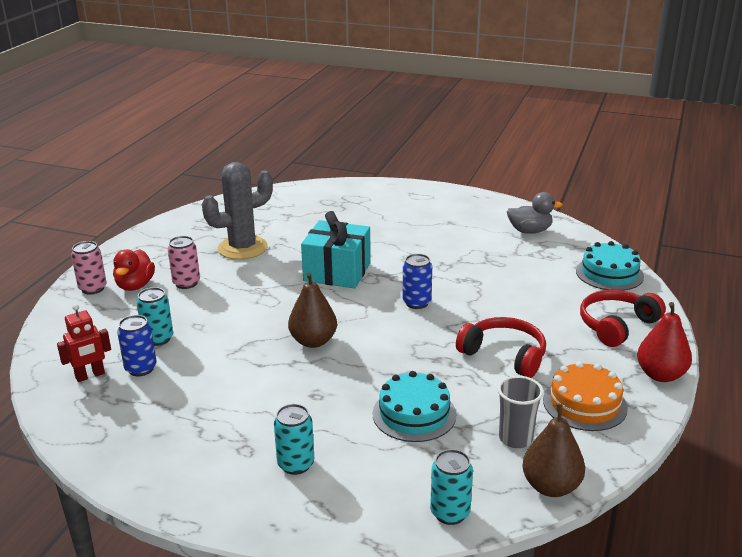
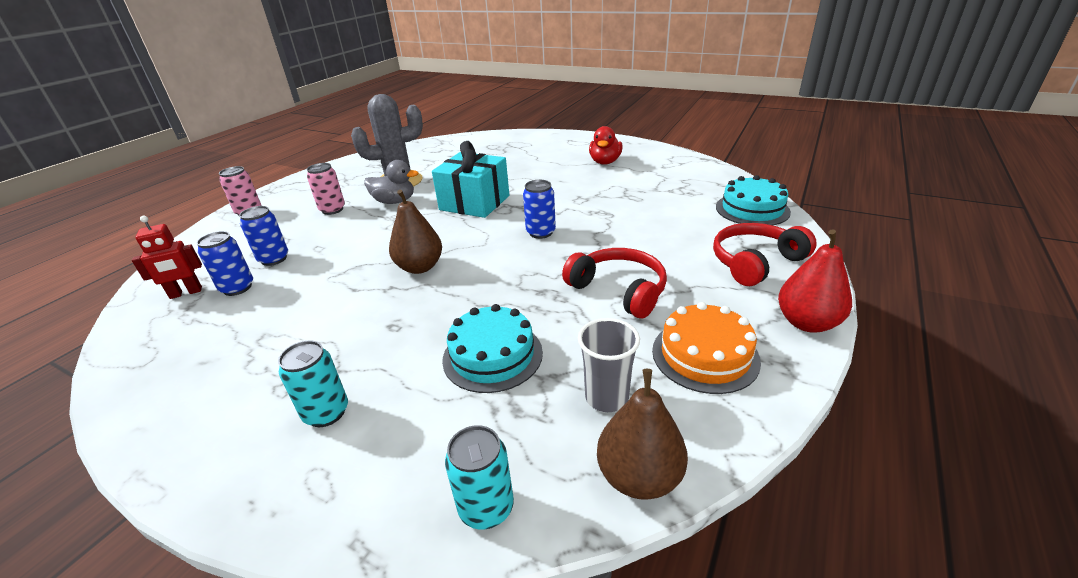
camera: 10 degrees right, 5 degrees up
(135, 286) = (287, 211): red duck -> red duck (605, 162)
(158, 339) = (274, 259): turquoise can -> blue can
(530, 231) = (674, 170): grey duck -> grey duck (394, 201)

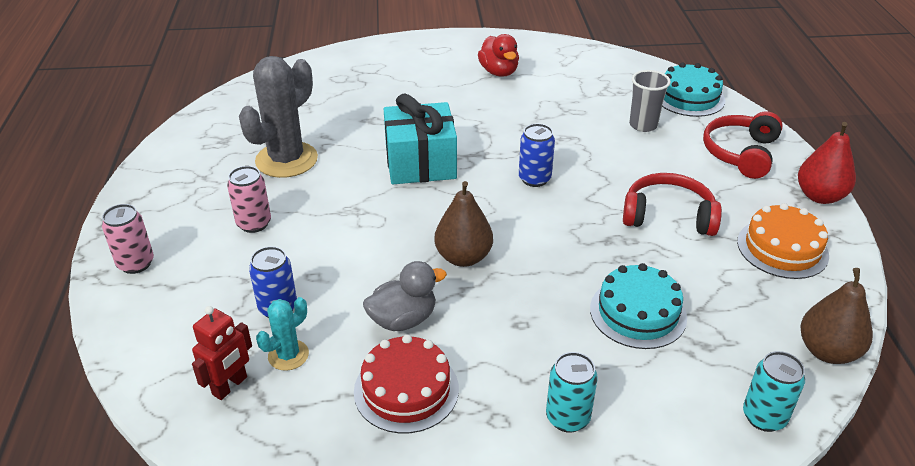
camera: 35 degrees left, 5 degrees up
(237, 288) = (288, 355): blue can -> turquoise cactus
(262, 338) = (406, 390): none -> red cake
(394, 201) = (321, 189): grey duck -> grey duck (403, 319)
(606, 397) = (754, 308): grey cup -> grey cup (643, 125)

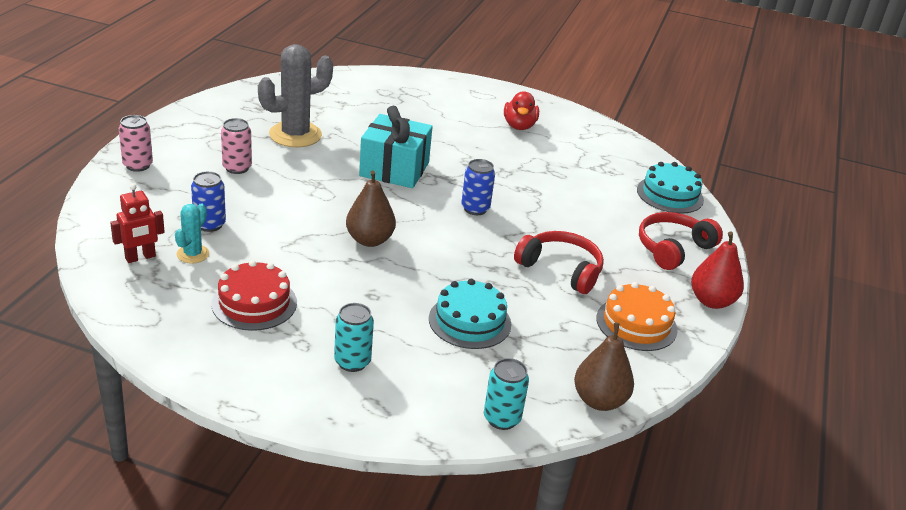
camera: 20 degrees right, 5 degrees down
(288, 355) = (193, 254): turquoise cactus -> turquoise cactus turned 45 degrees counterclockwise
(403, 319) = (290, 262): grey duck -> none
(643, 125) = (606, 201): grey cup -> none

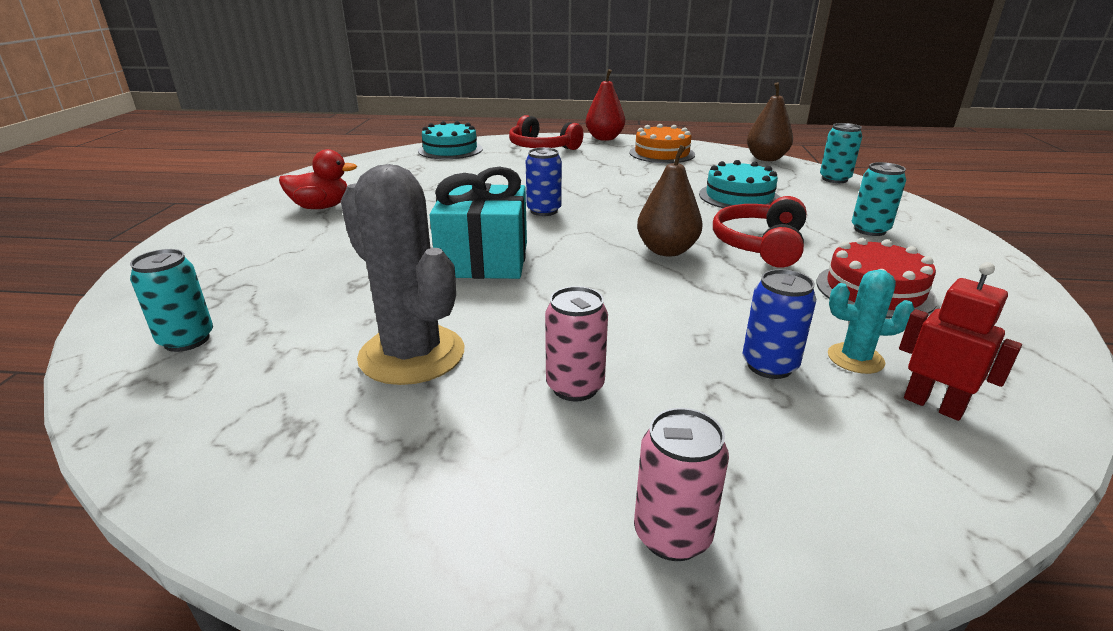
camera: 100 degrees left, 5 degrees down
(347, 88) = (187, 340): none -> turquoise can
(561, 269) = (617, 175): red headphones -> red headphones (760, 245)

